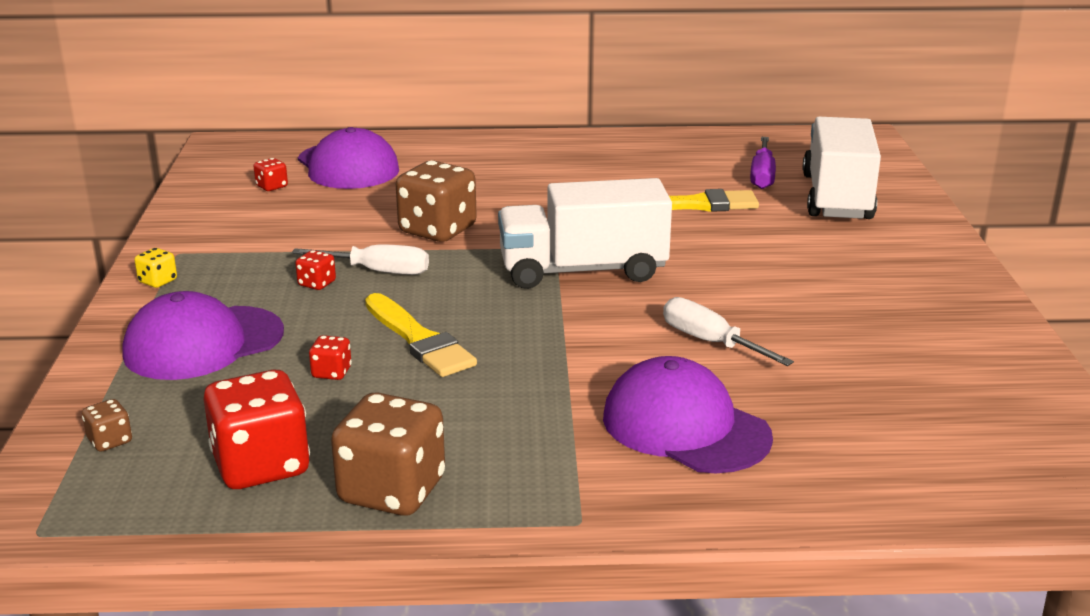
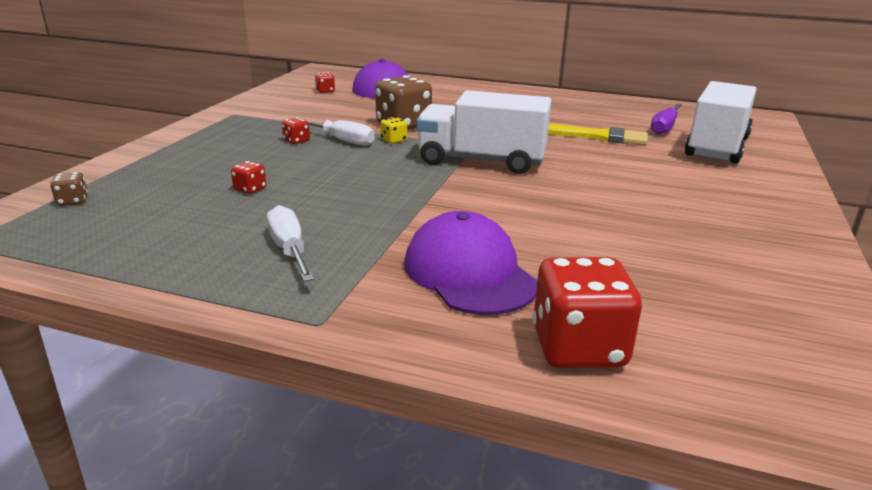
camera: 20 degrees right, 0 degrees up
(158, 281) = (205, 125): yellow dice -> yellow dice (394, 140)
(203, 343) = (192, 160): purple cap -> none
(261, 466) = (141, 234): red dice -> red dice (578, 348)
(392, 491) = (206, 269): brown dice -> none
(419, 340) = (327, 181): yellow brush -> none
(710, 342) = (540, 220): white screwdriver -> white screwdriver (289, 250)

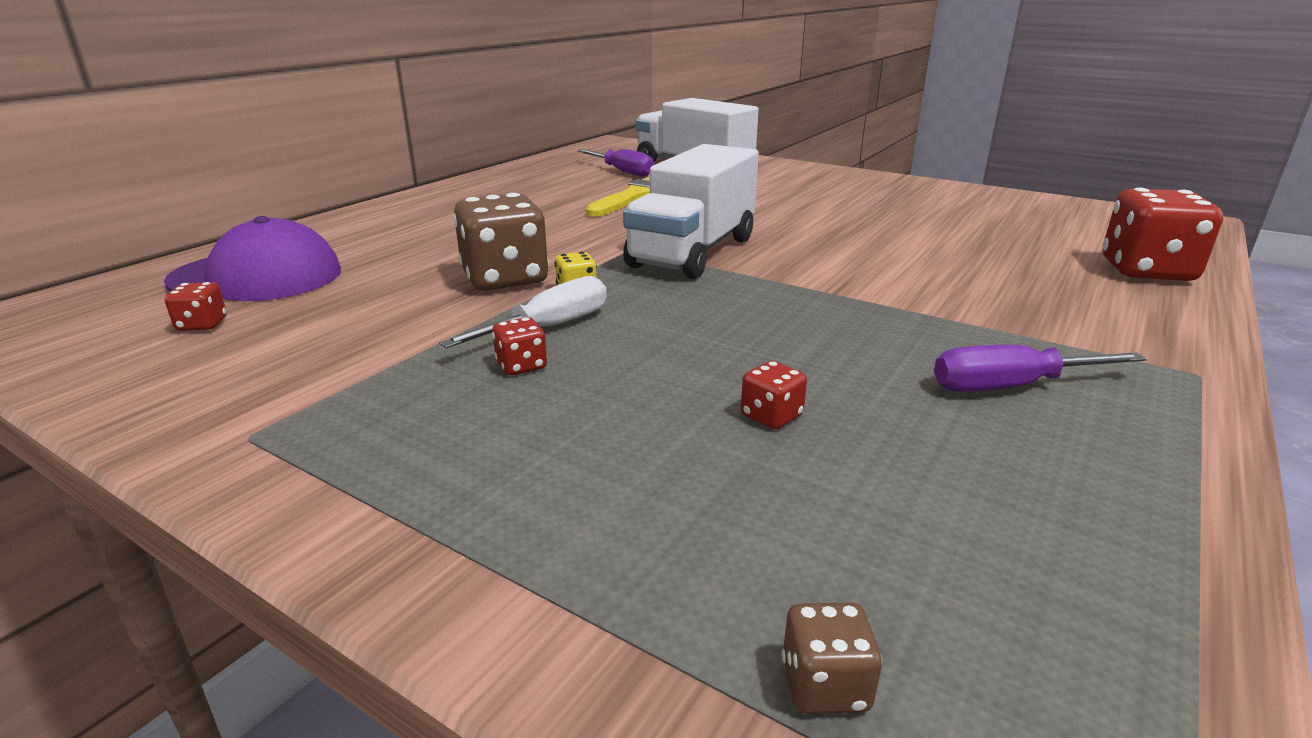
camera: 75 degrees left, 0 degrees up
(289, 250) = (1011, 387): white screwdriver -> purple screwdriver
(469, 273) = (1027, 292): purple cap -> none

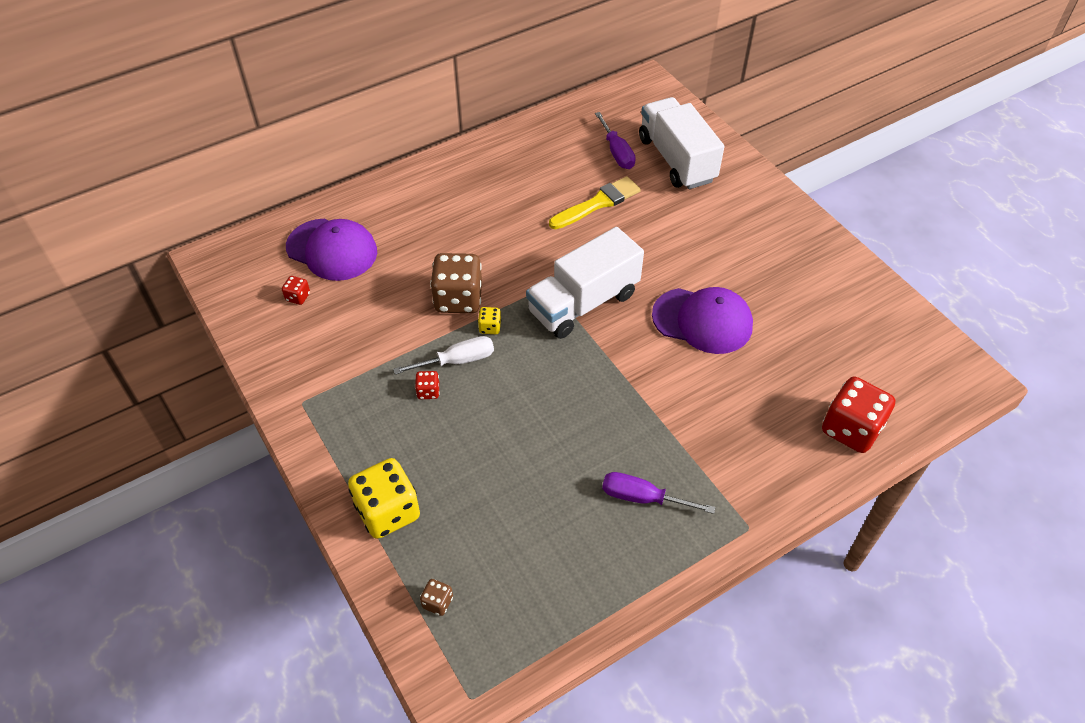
camera: 25 degrees right, 25 degrees up
(552, 546) = (388, 512): none -> yellow dice
(771, 416) = (515, 473): red dice -> none
(857, 238) = (702, 321): none -> purple cap

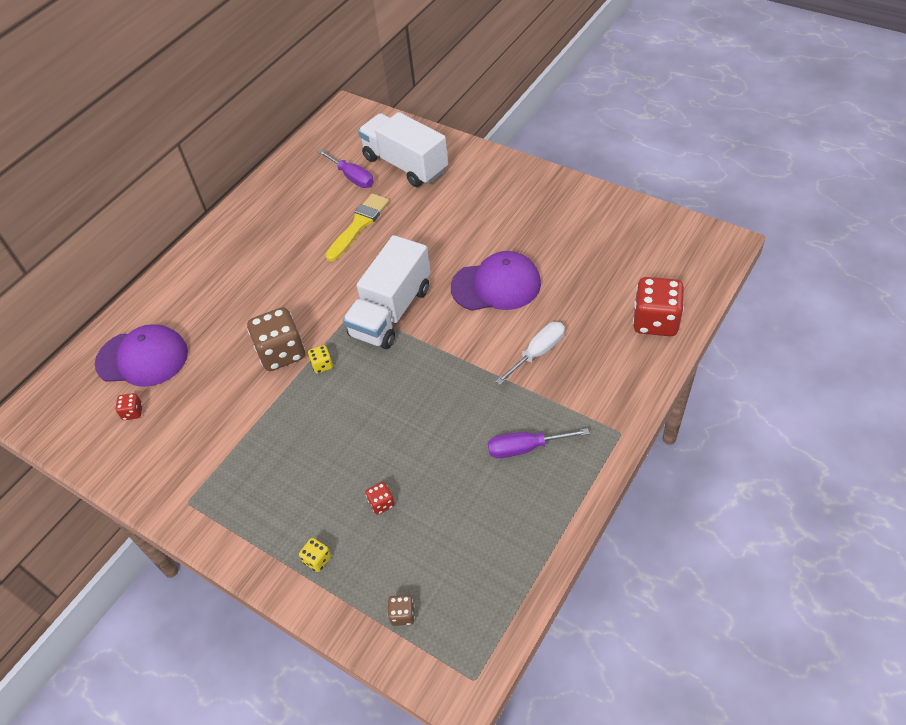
camera: 20 degrees left, 0 degrees up
(388, 512) = (317, 559): yellow dice -> yellow dice, size x0.45
(428, 391) = (297, 442): red dice -> red dice (381, 503)
(457, 361) = (309, 405): white screwdriver -> white screwdriver (538, 353)

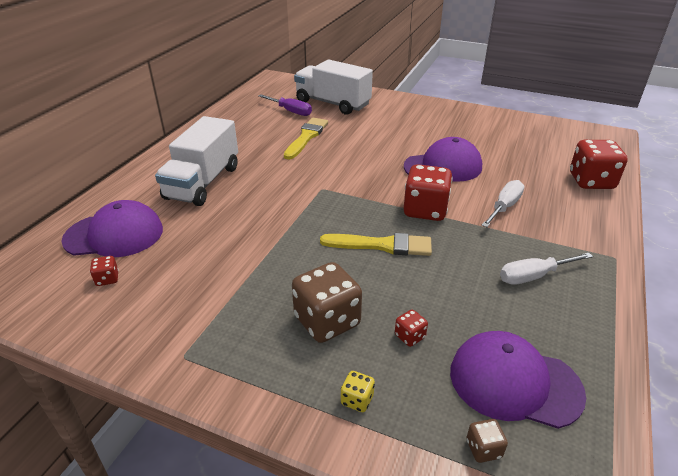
camera: 15 degrees left, 15 degrees down
(281, 353) = (260, 222): brown dice -> brown dice (327, 321)
(322, 365) = (304, 228): yellow dice -> none
(391, 311) = (357, 188): white truck -> white truck (203, 182)
(391, 395) = (381, 245): none -> yellow brush
(451, 350) = (425, 210): none -> red dice
(454, 559) = (514, 382): none -> purple cap
(525, 448) = (534, 276): purple screwdriver -> white screwdriver

